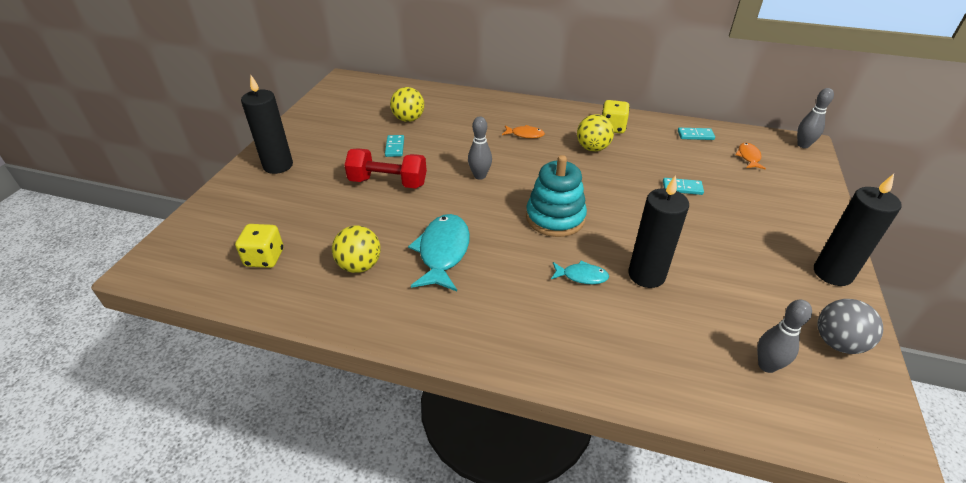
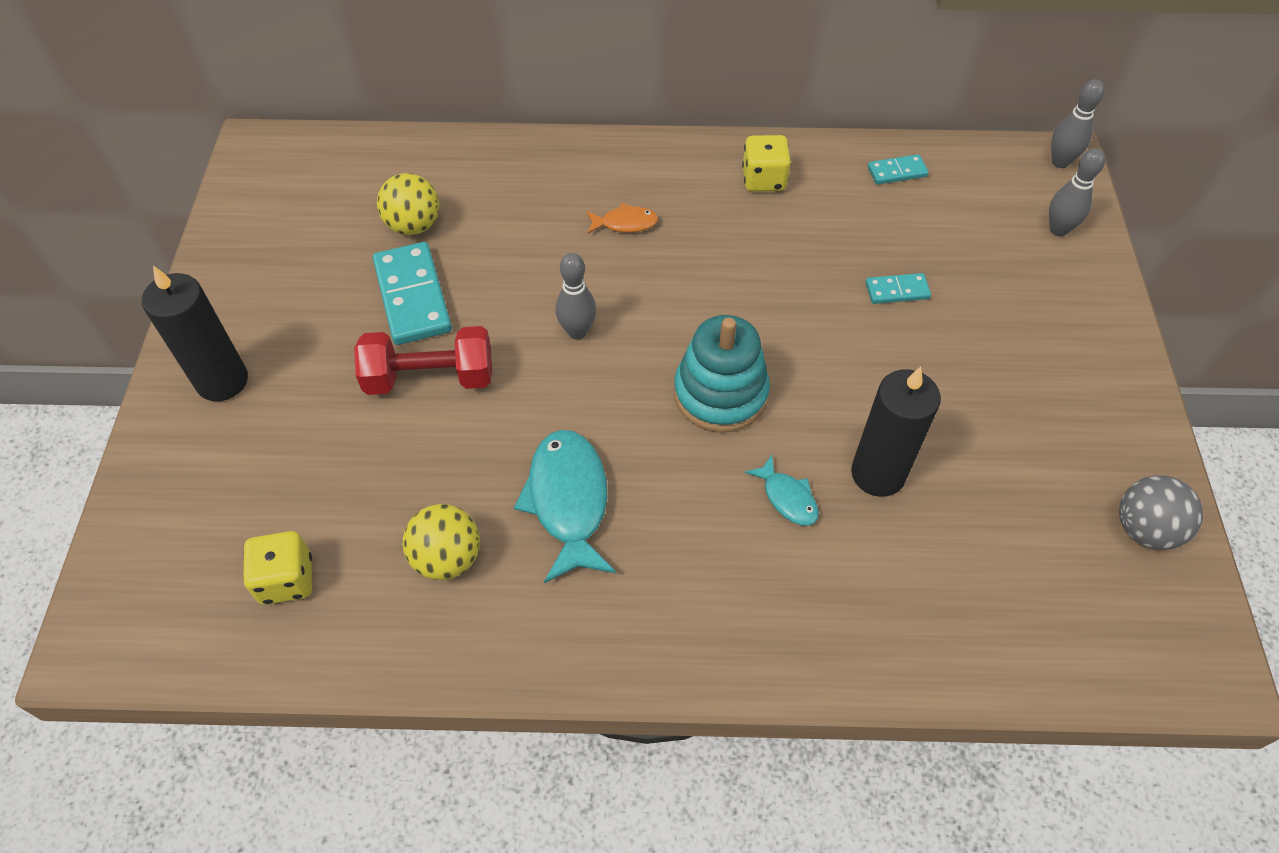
camera: 15 degrees left, 15 degrees up
(395, 147) = (413, 296): turquoise domino -> turquoise domino, size x1.92
(582, 276) = (787, 498): turquoise fish -> turquoise fish turned 60 degrees clockwise
(592, 148) = (742, 233): yellow ball -> none
(748, 157) = (984, 204): orange fish -> none
(767, 365) = (1061, 589): grey bowling pin -> grey bowling pin (1058, 229)
(832, 273) = (1127, 410): black candle -> none

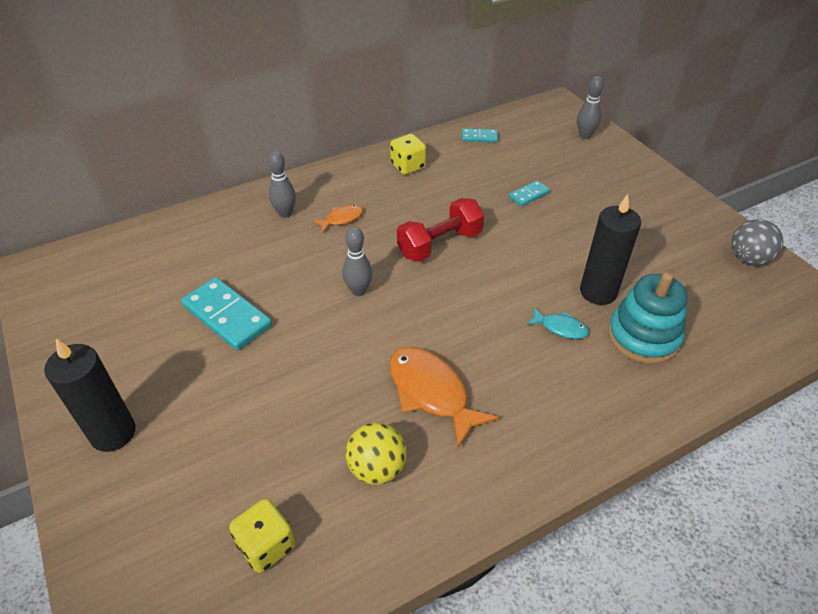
camera: 30 degrees left, 10 degrees down
(413, 226) = (195, 273): yellow ball -> none
(430, 378) = (278, 361): red dumbbell -> red dumbbell (440, 244)
(568, 501) = (431, 392): turquoise fish -> orange fish
(720, 394) = (475, 288): turquoise stacking toy -> turquoise stacking toy (643, 337)
(897, 171) = (479, 137): turquoise domino -> turquoise domino turned 45 degrees clockwise
(1060, 162) = (558, 104): grey bowling pin -> grey bowling pin (285, 213)

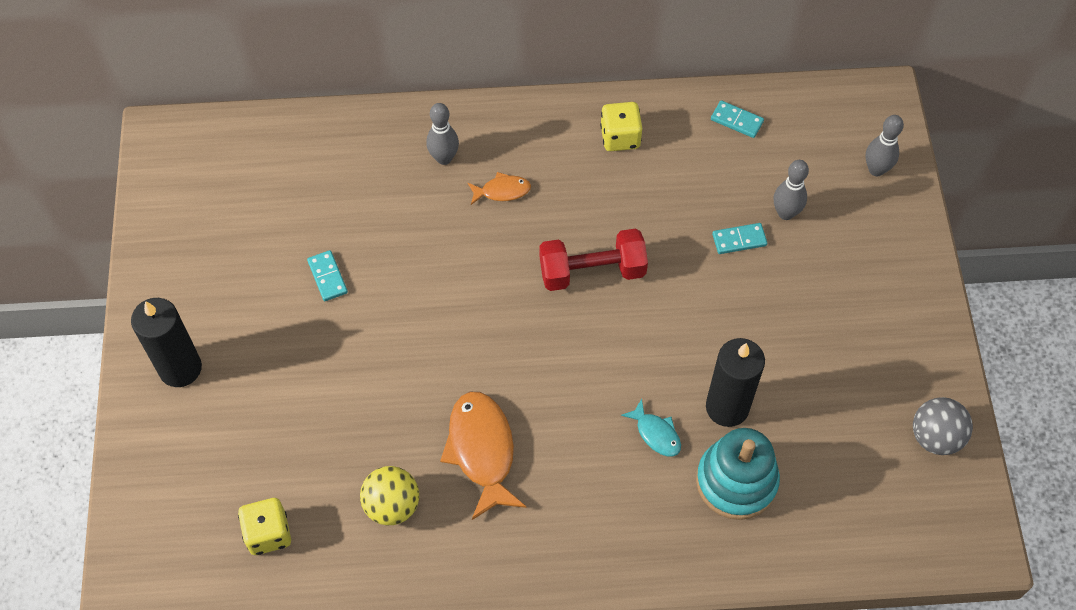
camera: 25 degrees right, 15 degrees up
(227, 316) = (327, 277): turquoise domino -> turquoise domino, size x0.52
(358, 291) = (472, 299): grey bowling pin -> grey bowling pin (785, 213)

